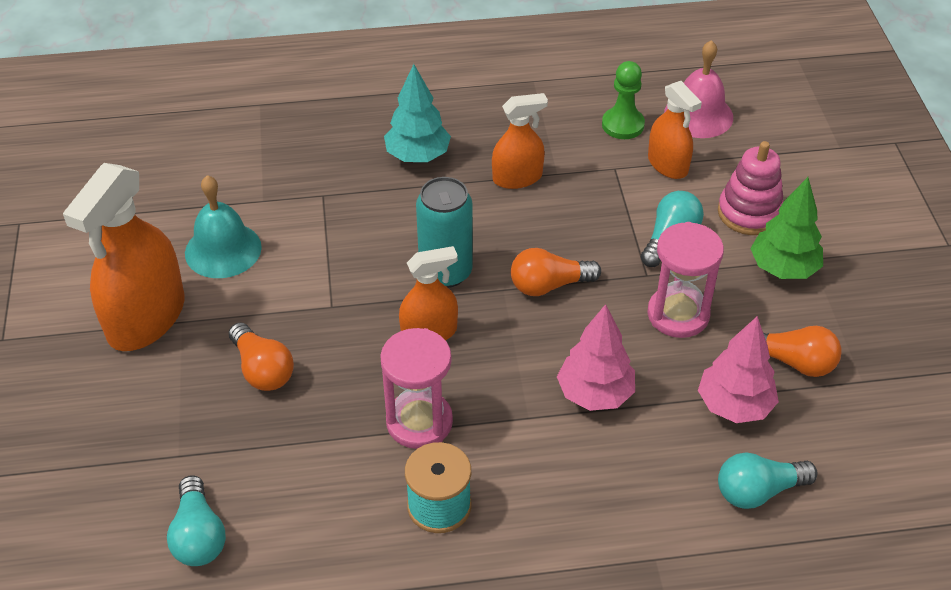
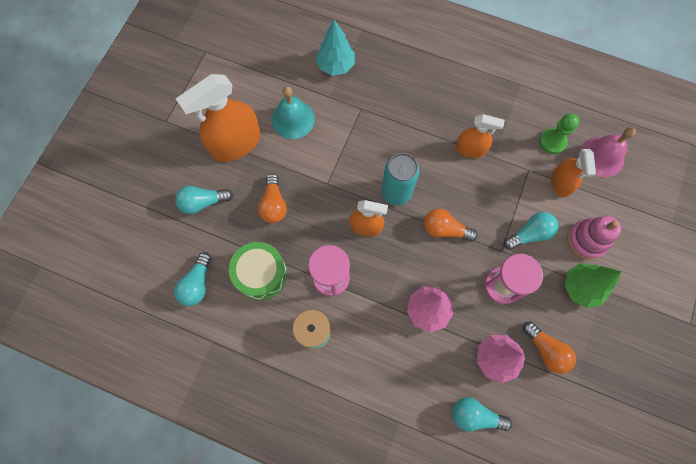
camera: 30 degrees right, 25 degrees up
(138, 419) = (203, 202): none -> turquoise light bulb
(302, 470) = (261, 274): none -> green drum
(418, 156) = (425, 107): turquoise tree -> turquoise tree (336, 65)

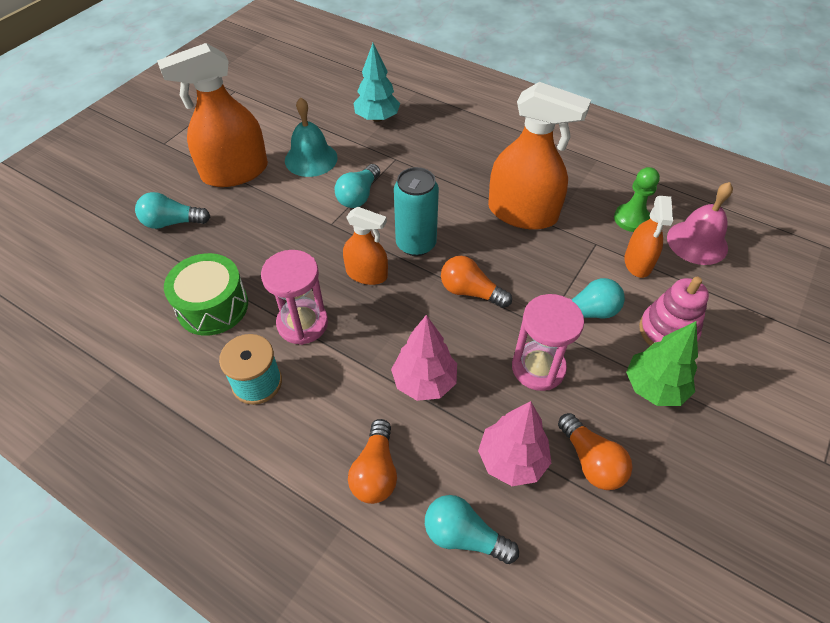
camera: 10 degrees right, 20 degrees down
(197, 284) = (127, 305): turquoise light bulb -> turquoise light bulb (358, 196)
(274, 204) = (257, 236): orange light bulb -> orange light bulb (375, 472)
(470, 149) = (522, 213): orange spray bottle -> orange spray bottle, size x1.76

